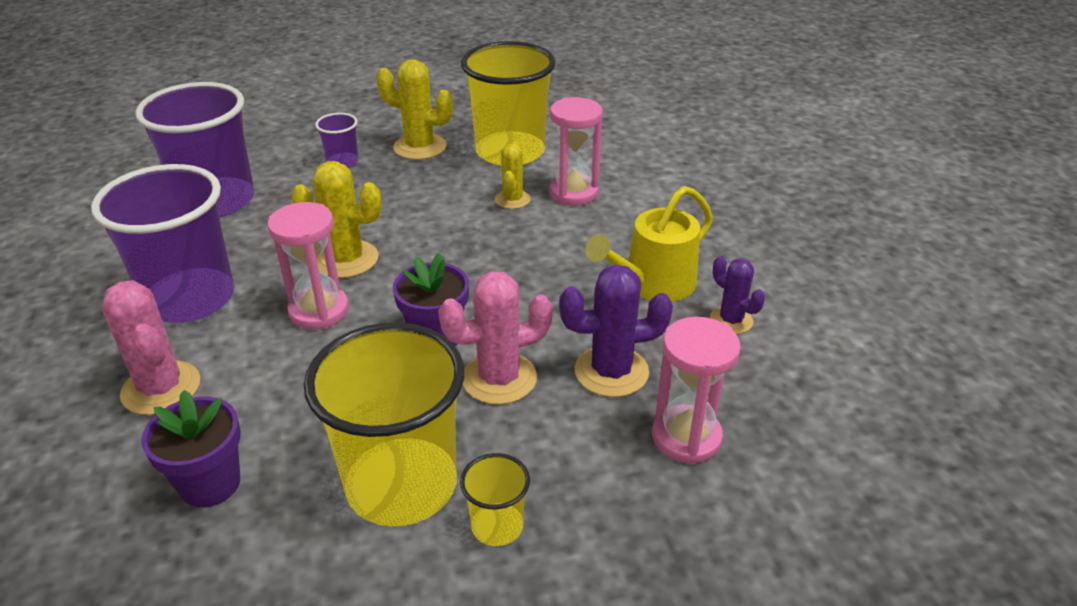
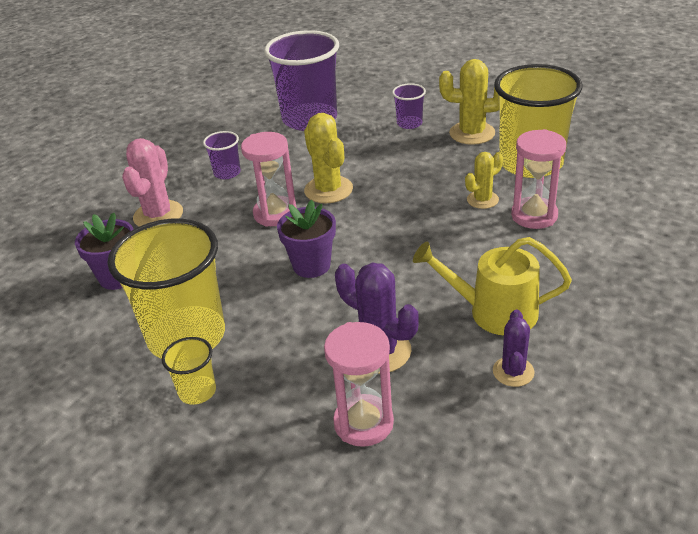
camera: 50 degrees right, 0 degrees up
(190, 299) = (227, 173): purple cup -> purple cup, size x0.45
(420, 147) = (472, 133): yellow cactus -> yellow cactus turned 60 degrees counterclockwise
(499, 378) = (310, 312): pink cactus -> none

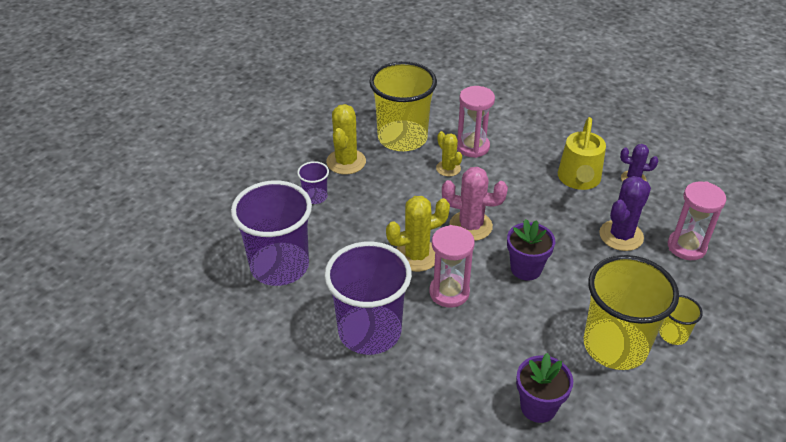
camera: 90 degrees left, 5 degrees up
(158, 215) = (438, 385): pink cactus -> pink cactus (470, 226)
(227, 173) = (369, 331): purple cup -> purple cup, size x2.23

